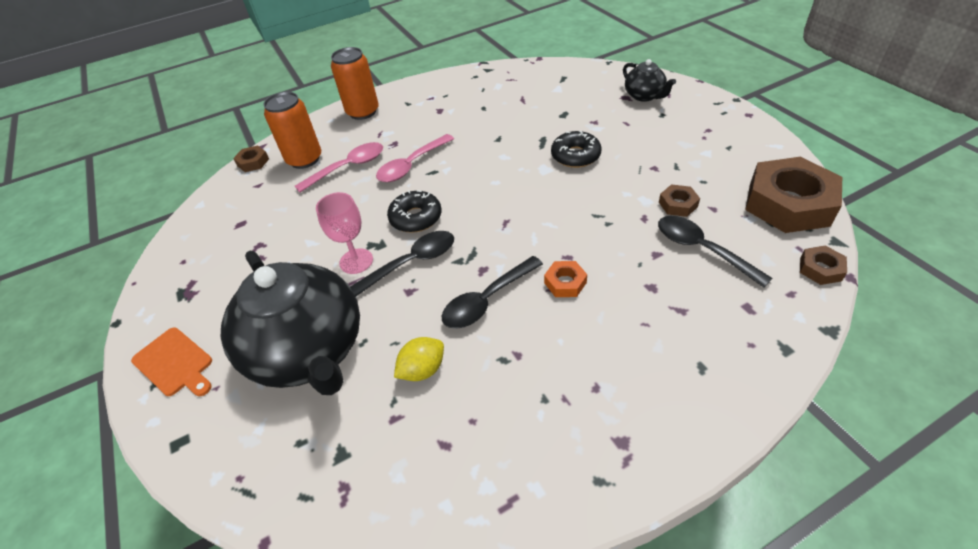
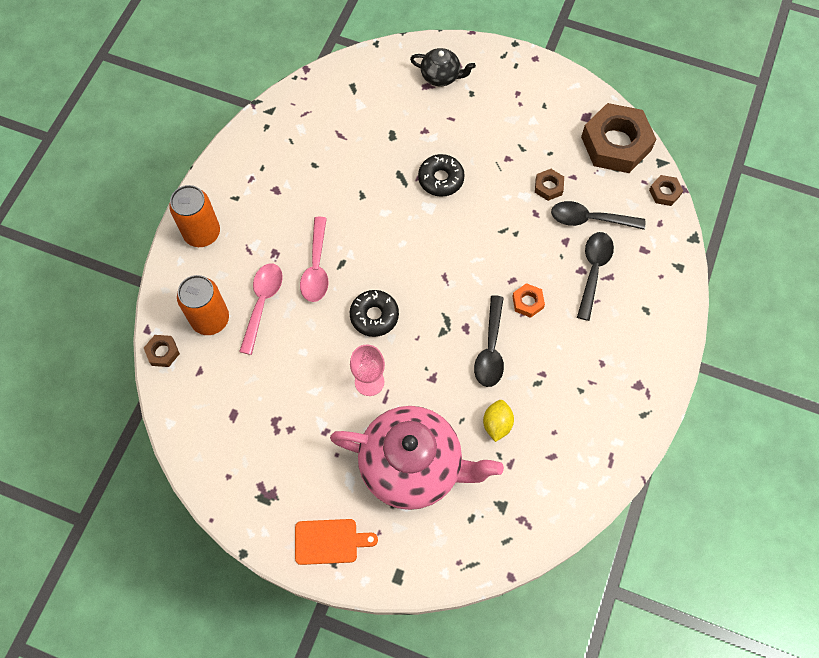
camera: 45 degrees left, 20 degrees up
(309, 351) = (413, 466): black teapot -> pink teapot
(412, 262) = (411, 355): black spoon -> black spoon (593, 270)

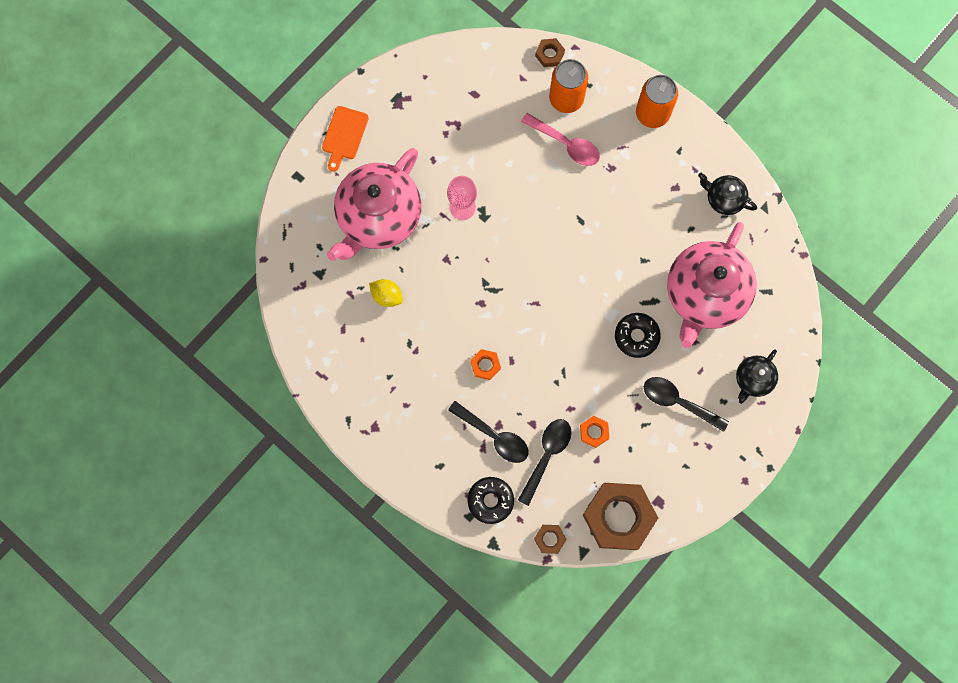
camera: 110 degrees right, 10 degrees up
(273, 146) = (723, 198): none -> black teapot
(316, 267) = (584, 198): pink spoon -> none
(374, 316) = (520, 231): black donut -> black donut (490, 500)
(376, 135) = (704, 294): none -> pink teapot
(490, 349) = (453, 316): black spoon -> black spoon (678, 402)
(548, 187) = (594, 432): brown nut -> orange nut

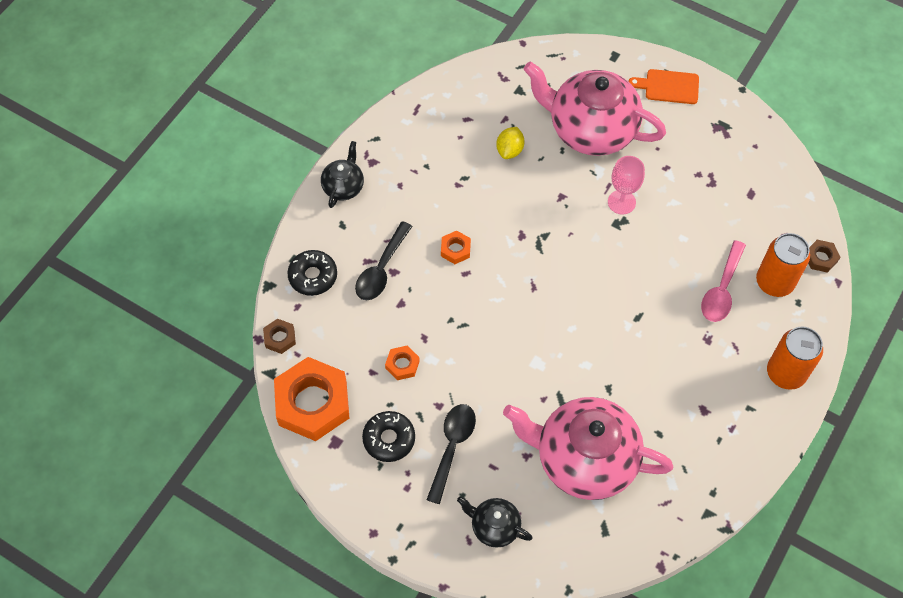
camera: 80 degrees right, 15 degrees down
(547, 455) = (369, 322): black spoon -> none
(618, 517) = (313, 403): brown nut -> orange nut
(636, 336) = (518, 393): black donut -> black donut (389, 439)
(723, 198) = (705, 465): black teapot -> black teapot (343, 186)

